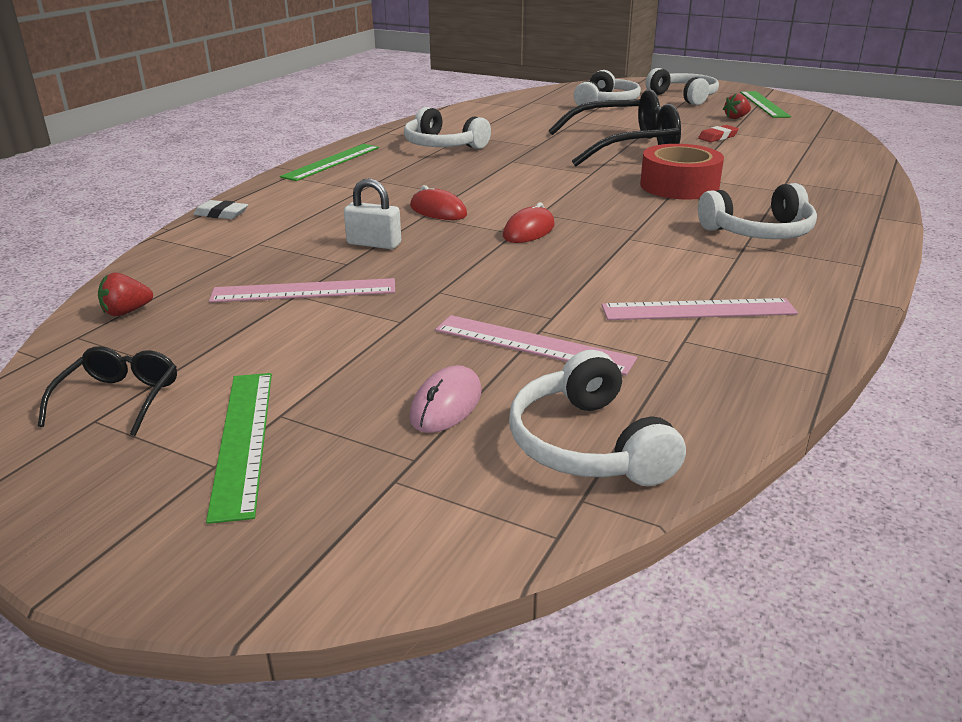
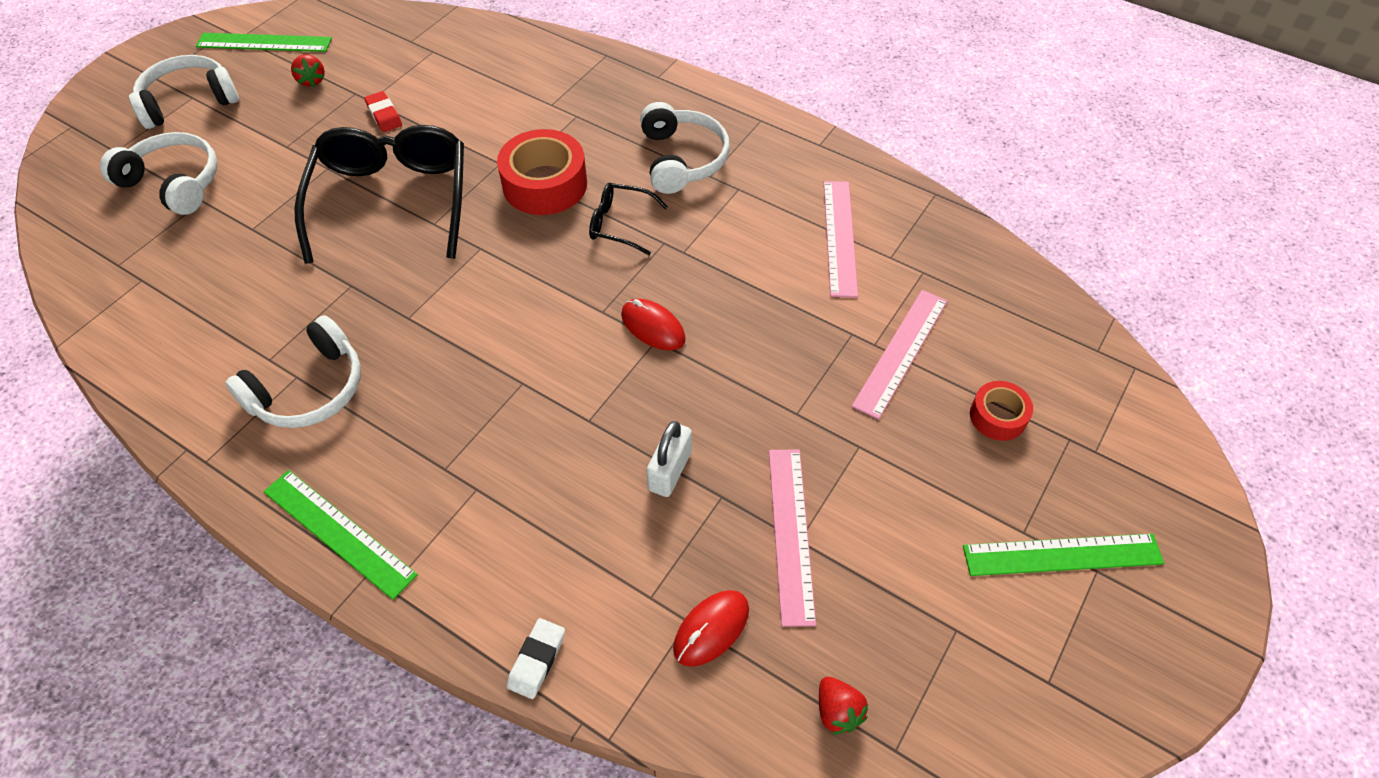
camera: 85 degrees left, 25 degrees up
(119, 399) = (1013, 669): black glasses -> black glasses (620, 224)
(438, 211) = (576, 405): red mouse -> red mouse (711, 629)
(446, 405) = (998, 416): pink mouse -> red tape
(587, 445) = (1039, 338): white headphones -> none

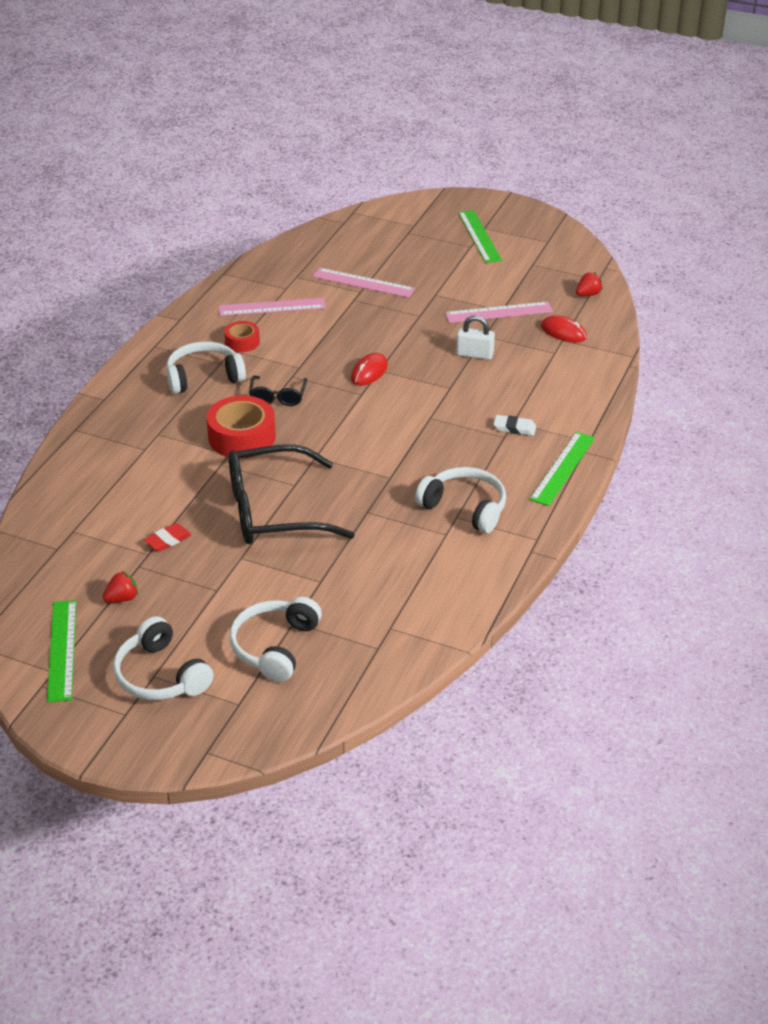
camera: 100 degrees left, 15 degrees down
(537, 660) = (604, 383): white eraser -> white eraser (514, 428)
(998, 416) = (400, 252): red tape -> red tape (242, 342)

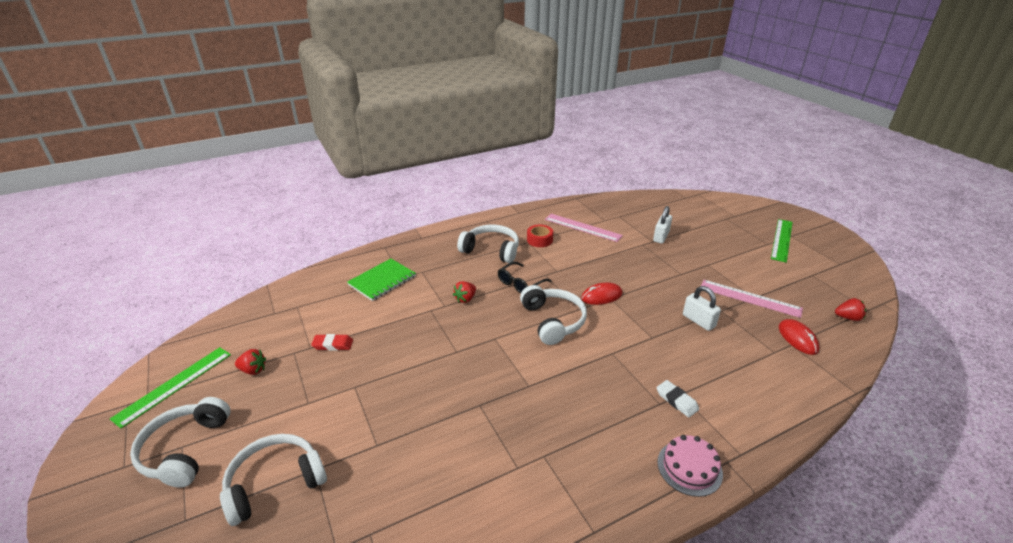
camera: 40 degrees right, 5 degrees down
(128, 463) = (382, 281): none -> green notebook
(242, 437) = (465, 299): red tape -> red strawberry
(273, 511) = (419, 363): black glasses -> none
(363, 283) = (661, 237): pink ruler -> white padlock
(465, 507) = (560, 451): white headphones -> white headphones (553, 321)
(563, 468) = (689, 467): green ruler -> pink cake

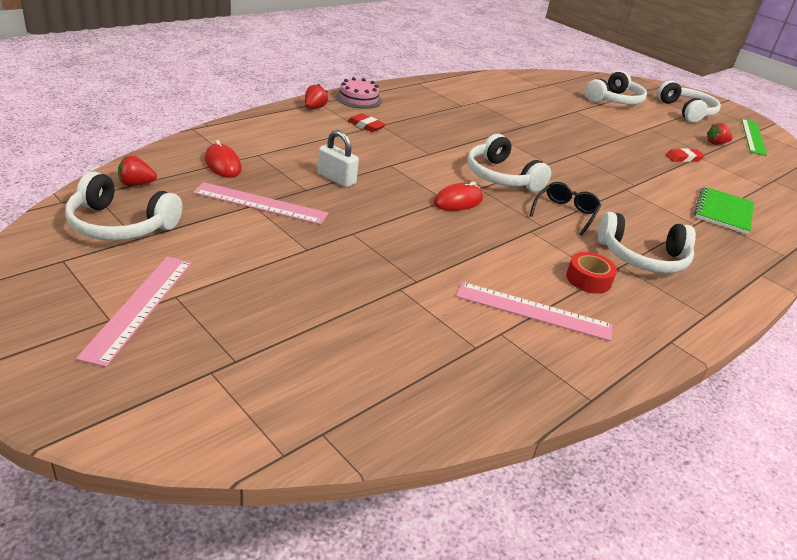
camera: 160 degrees right, 0 degrees up
(465, 299) = (611, 195): red strawberry -> red strawberry (314, 108)
(661, 237) = (385, 299): white padlock -> none
(676, 400) = (366, 126): white eraser -> red eraser
(782, 240) = (139, 307): green ruler -> pink ruler
(829, 284) = (120, 225): none -> white headphones

